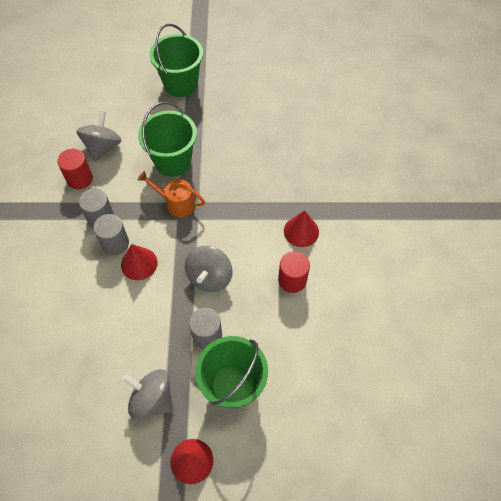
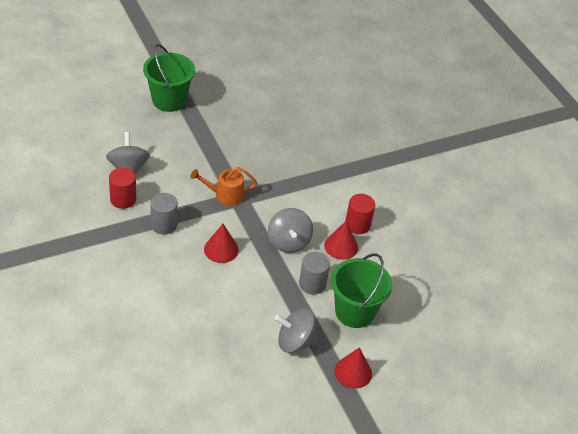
camera: 30 degrees left, 15 degrees down
(115, 243) = (189, 240): grey cylinder -> none
(173, 161) = (201, 164): green bucket -> none
(301, 231) = (344, 188): red cone -> red cone (341, 246)

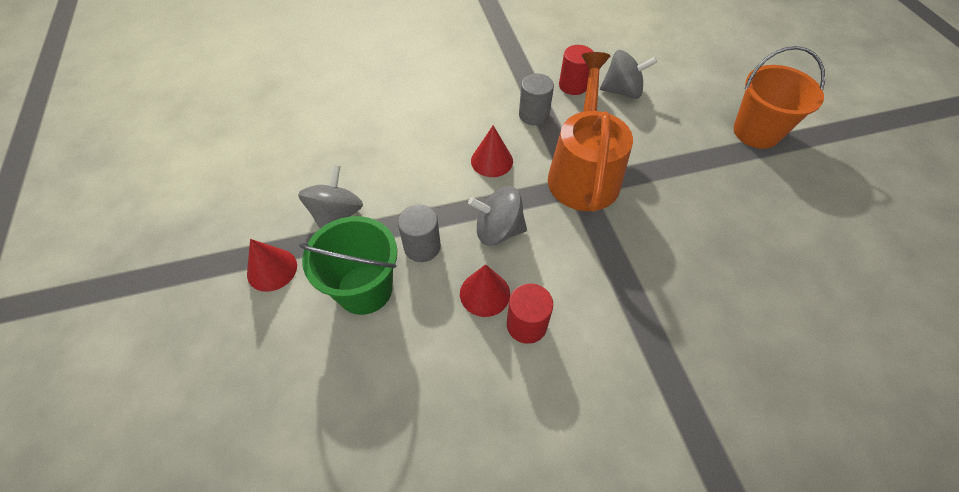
camera: 105 degrees right, 10 degrees up
(169, 100) = (756, 132): green bucket -> orange bucket
(225, 195) = (583, 173): orange watering can -> orange watering can, size x1.95

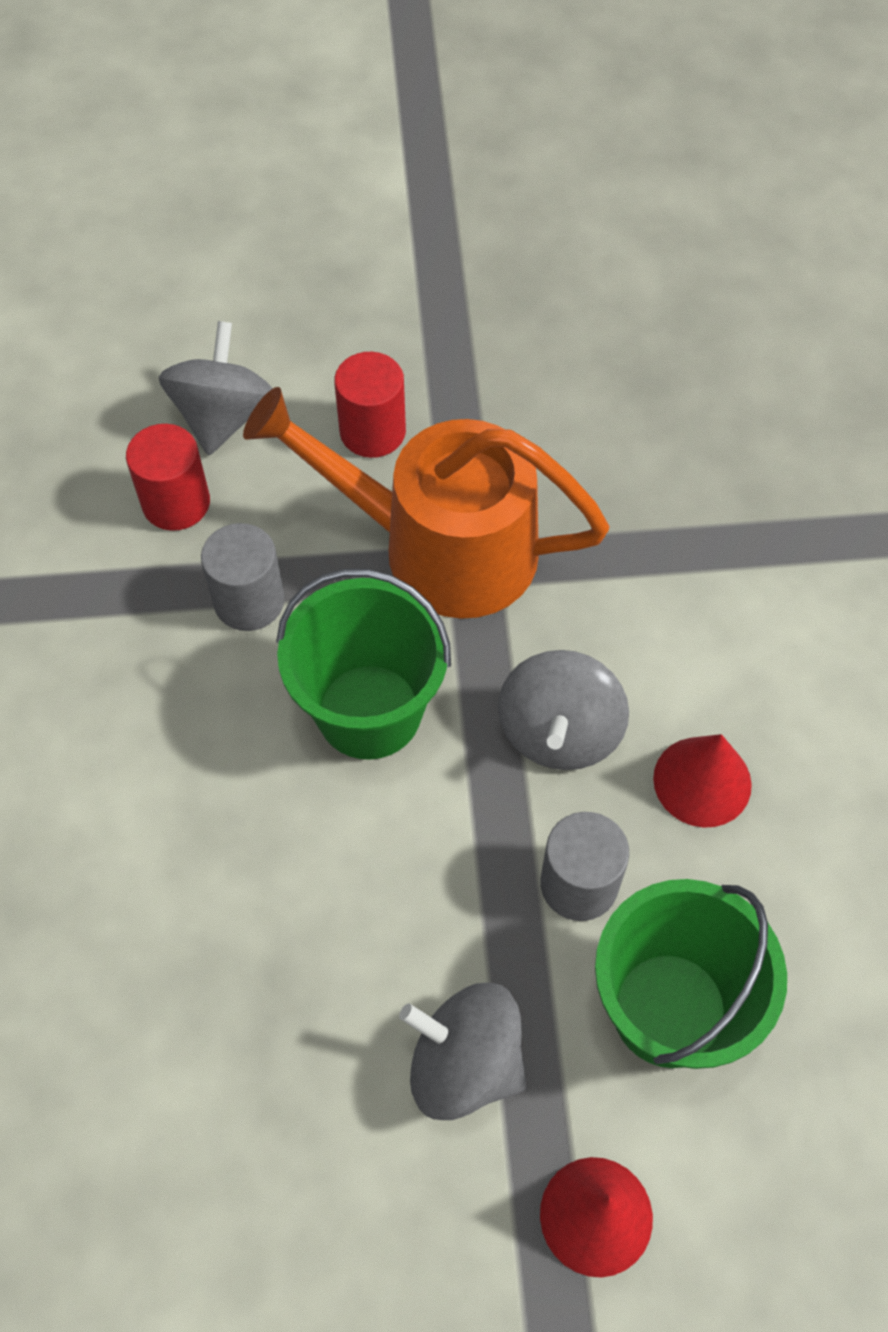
camera: 80 degrees left, 5 degrees up
(492, 161) = (369, 711): red cone -> green bucket
(526, 325) = (773, 722): red cylinder -> red cylinder (372, 431)
(756, 132) = (398, 240): orange bucket -> none

